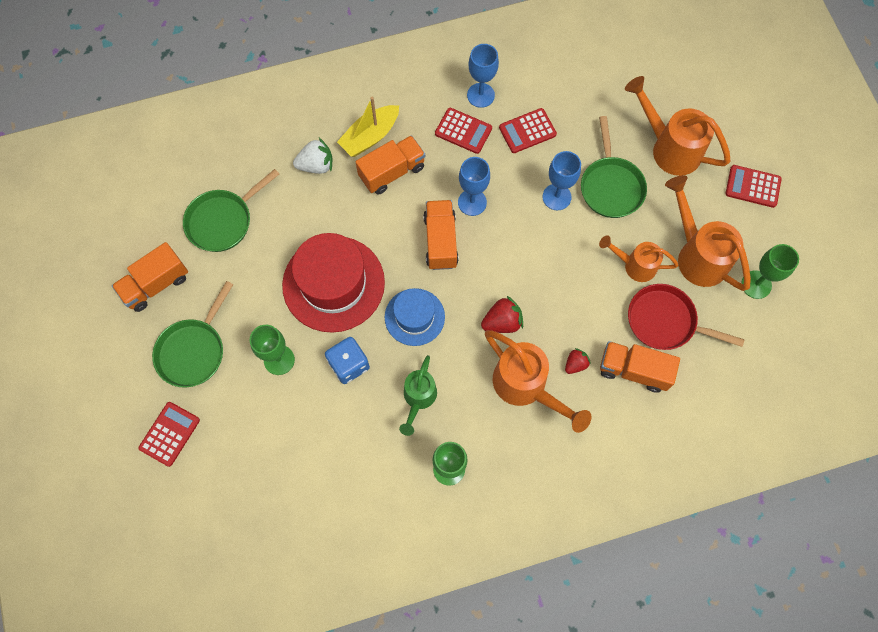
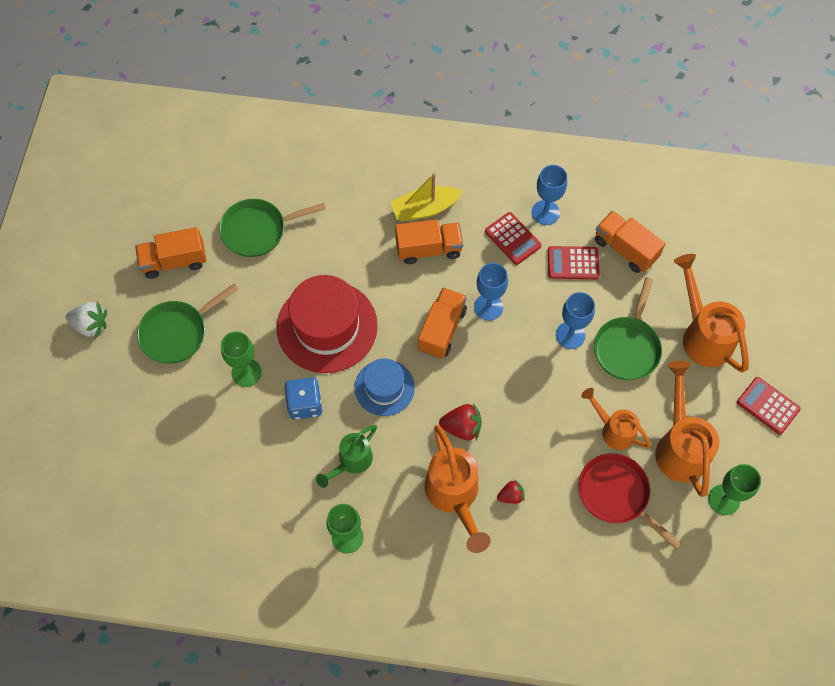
camera: 25 degrees right, 5 degrees down
(169, 434) = (123, 395): red calculator -> none
(316, 165) = (364, 215): white strawberry -> white strawberry (91, 325)
(633, 370) = (563, 526): orange truck -> orange truck (625, 249)

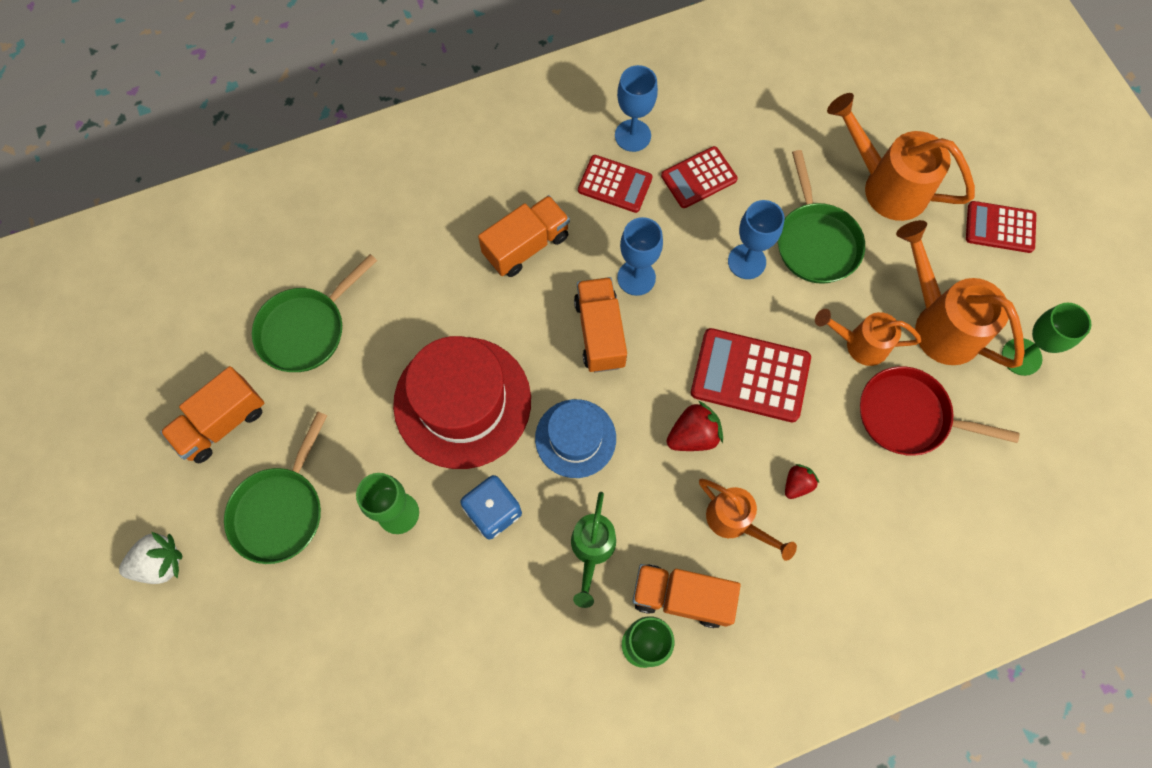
camera: 30 degrees left, 5 degrees up
(424, 209) = (493, 201): yellow boat -> none
(454, 496) = (735, 522): orange watering can -> orange watering can, size x0.63
(524, 410) = (750, 375): none -> red calculator
(625, 249) = (745, 132): orange truck -> orange truck (681, 597)

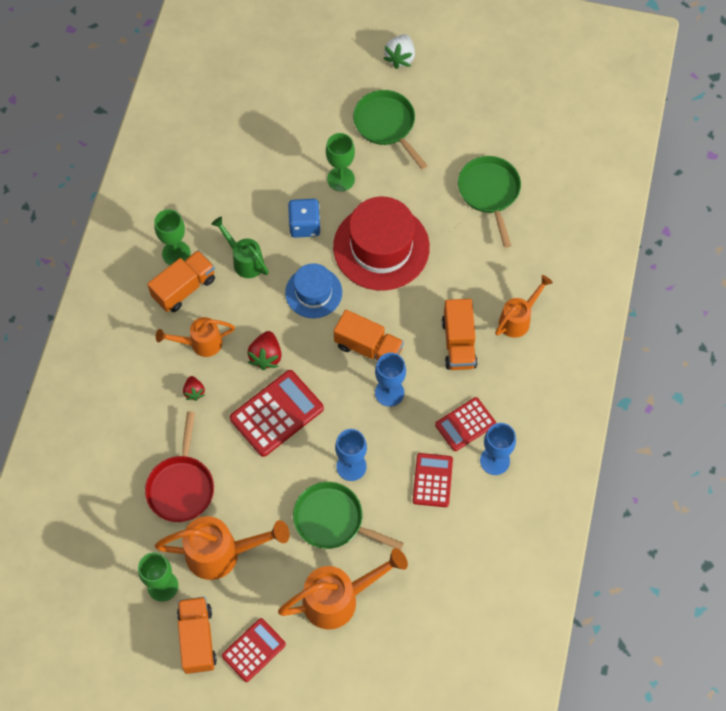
camera: 125 degrees right, 5 degrees down
(222, 423) = (460, 122): orange truck -> orange truck (197, 639)
(859, 344) = (247, 492): orange watering can -> orange watering can (518, 319)
(909, 416) = (181, 486): red pan -> red pan turned 135 degrees clockwise

